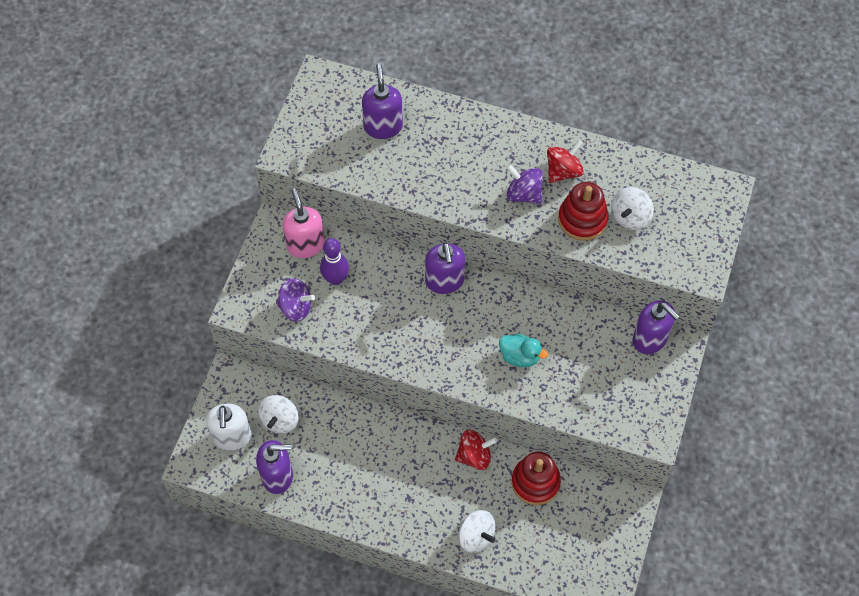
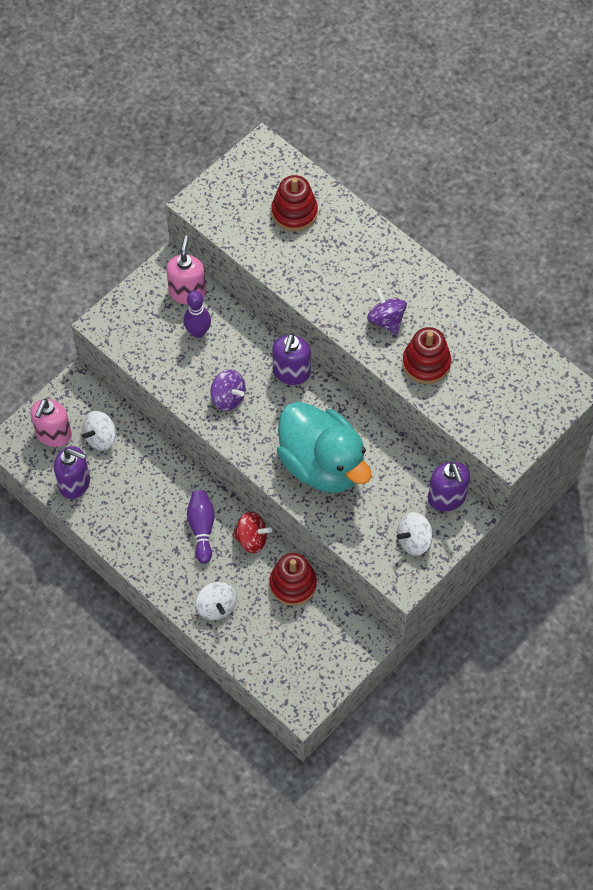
camera: 25 degrees right, 0 degrees up
(232, 437) = (53, 434): white soap dispenser -> pink soap dispenser
(296, 307) = (151, 342): purple spinning top -> purple spinning top (228, 398)
(383, 126) = (294, 212): purple soap dispenser -> red stacking toy
(422, 466) = (202, 529): none -> purple bowling pin
(520, 356) = (322, 464): turquoise duck -> turquoise duck, size x2.42
(563, 171) = (432, 314): red spinning top -> none
(630, 217) = (470, 378): white spinning top -> white spinning top (414, 540)

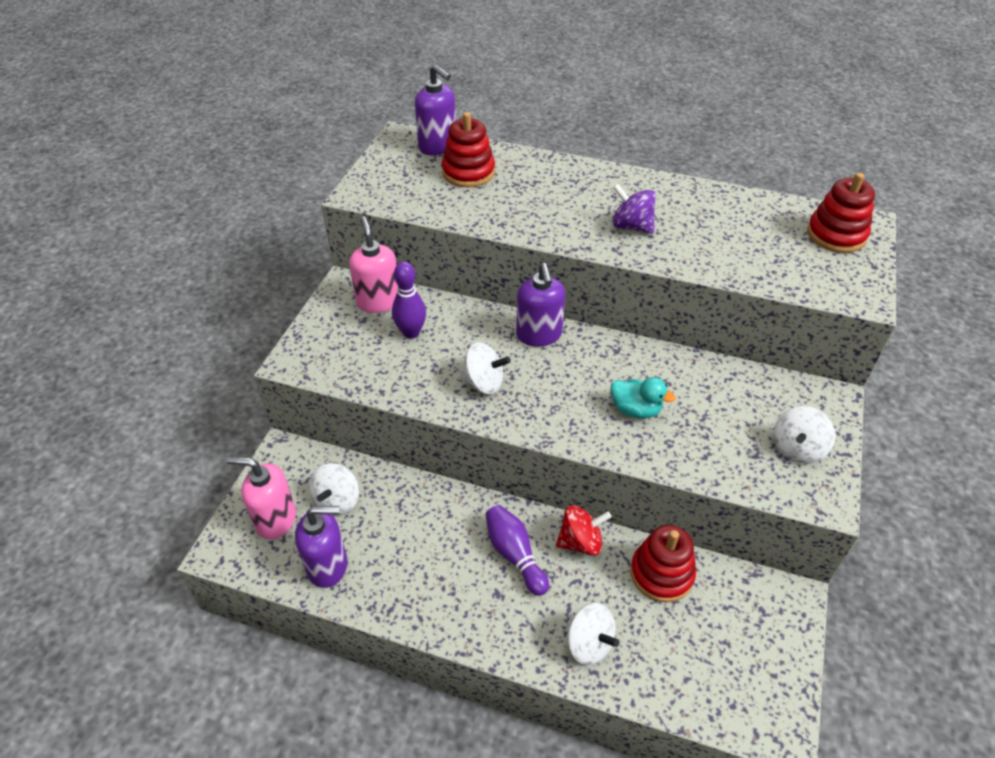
camera: 25 degrees left, 15 degrees down
(53, 434) = (275, 519): pink soap dispenser -> pink soap dispenser turned 105 degrees clockwise
(228, 398) = (484, 382): purple spinning top -> white spinning top
(322, 464) = (636, 410): turquoise duck -> turquoise duck, size x0.41
(426, 363) = (704, 248): red stacking toy -> red stacking toy (836, 235)
(447, 498) = (793, 392): purple soap dispenser -> purple soap dispenser (438, 146)

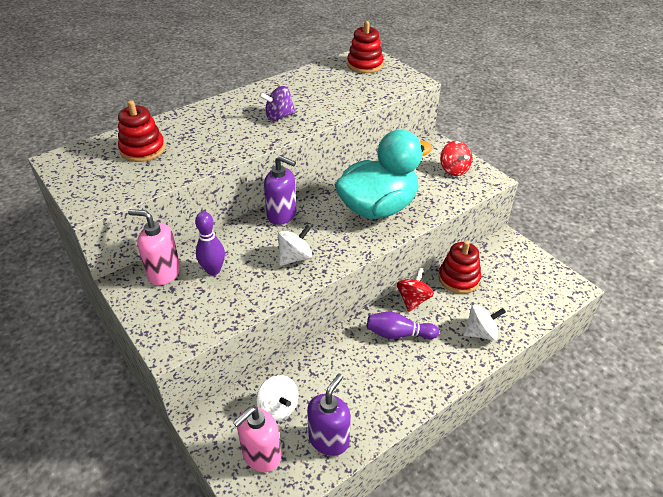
camera: 55 degrees left, 5 degrees down
(438, 146) = (95, 149): purple soap dispenser -> none
(636, 410) = (378, 208): turquoise duck -> turquoise duck, size x2.42
(797, 448) = (454, 170): white spinning top -> red spinning top

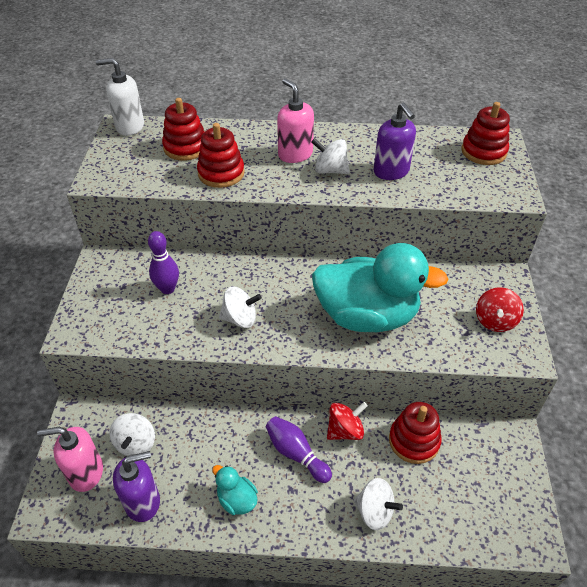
camera: 40 degrees right, 5 degrees up
(68, 156) = (129, 126): none -> white soap dispenser
(164, 273) = (132, 268): pink soap dispenser -> pink soap dispenser (295, 154)
(197, 153) = (221, 173): none -> red stacking toy
(279, 116) = (330, 170): purple spinning top -> white spinning top
(282, 215) = (273, 270): purple soap dispenser -> purple soap dispenser (391, 171)
(392, 388) = (237, 500): none -> turquoise duck

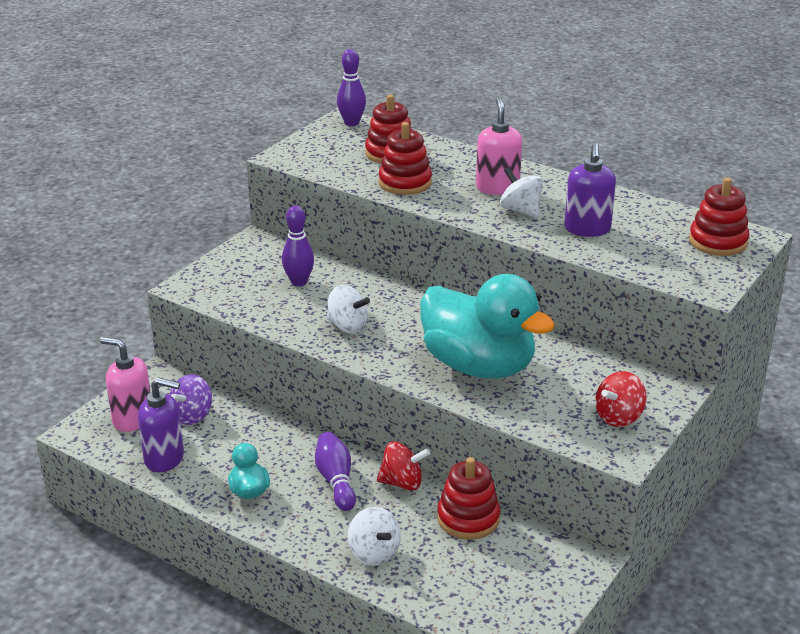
camera: 30 degrees right, 15 degrees down
(129, 126) = (351, 123): white soap dispenser -> purple bowling pin
(136, 443) = (192, 415): white spinning top -> purple spinning top

